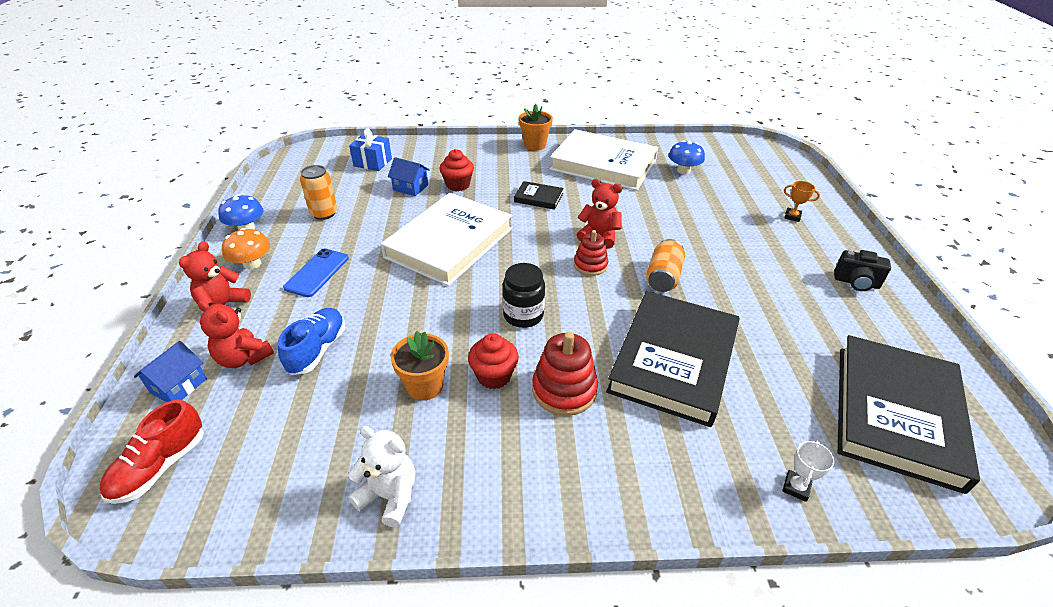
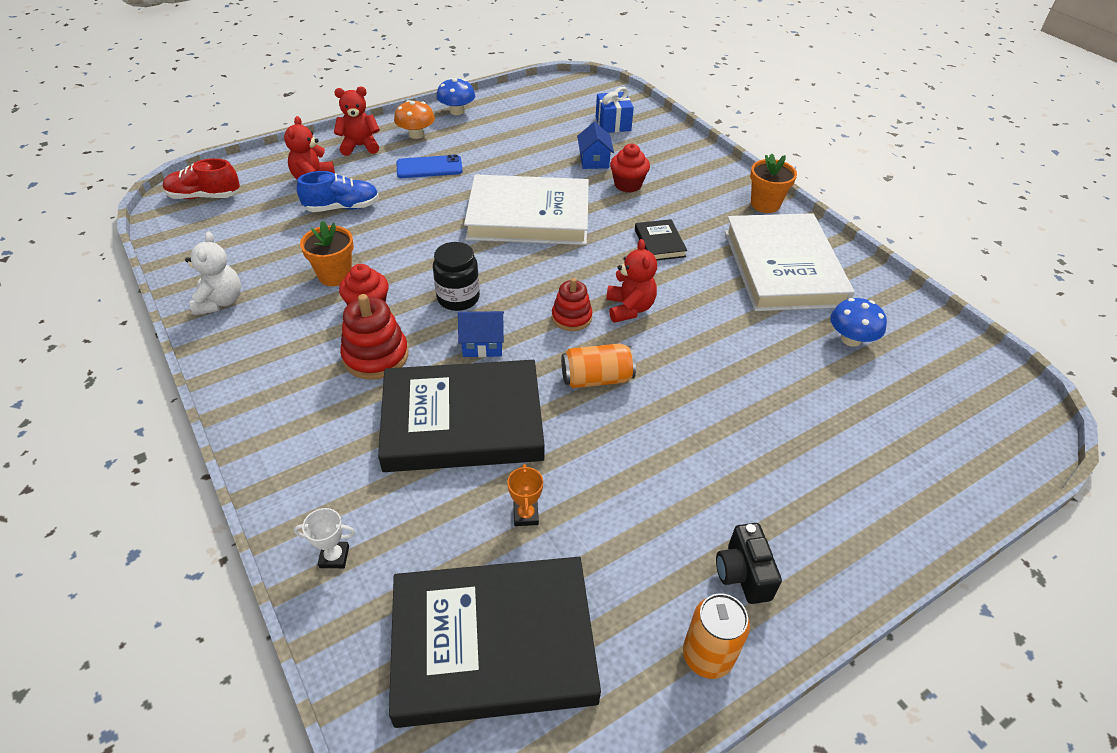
camera: 60 degrees right, 5 degrees up
(178, 385) = (273, 168): blue house -> blue house (482, 344)
(324, 213) = (509, 135): orange can -> orange can (707, 656)
(792, 216) = (849, 476): orange trophy -> orange trophy (526, 515)

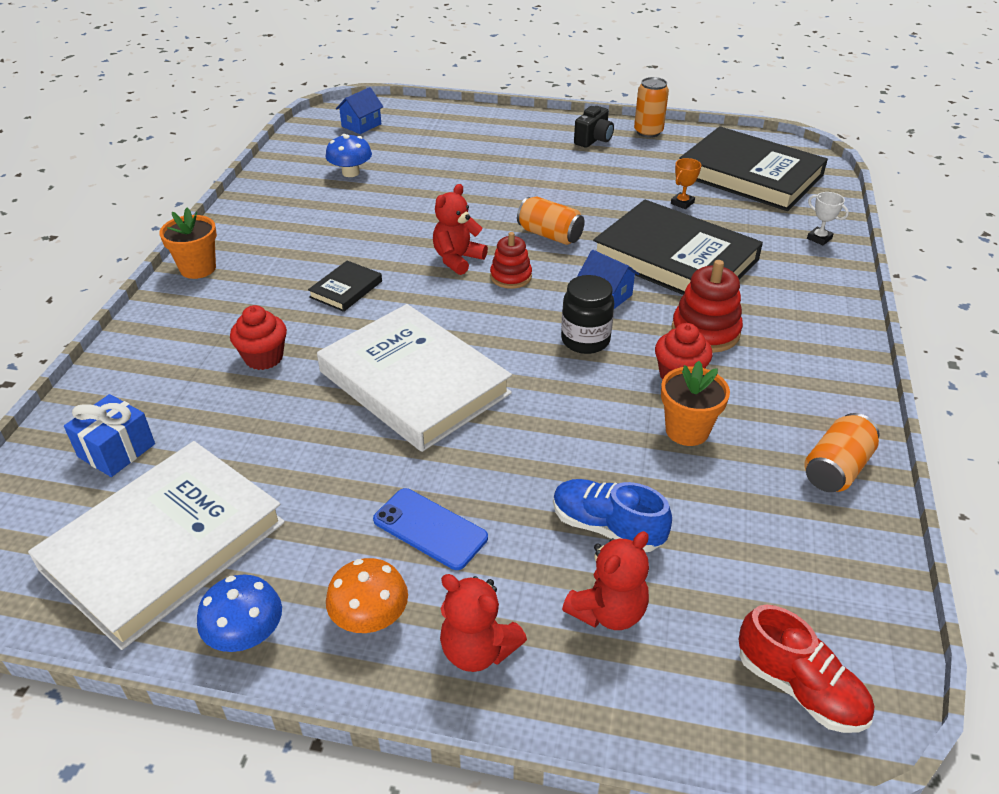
camera: 135 degrees left, 5 degrees down
(220, 302) = (836, 469): white teddy bear -> orange can
(594, 160) = (238, 409): blue house -> blue house (361, 125)
(783, 267) = (297, 223): white book -> white book (164, 546)

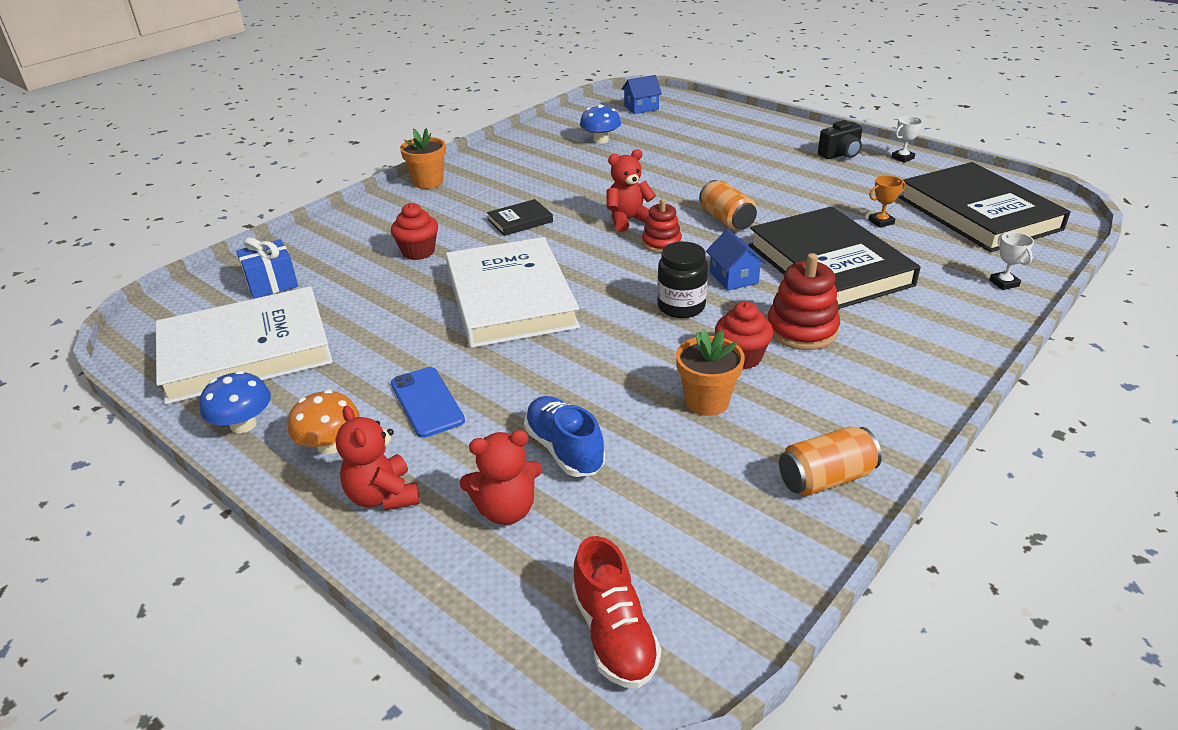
camera: 30 degrees right, 5 degrees down
(648, 132) = (902, 158): orange can -> white trophy

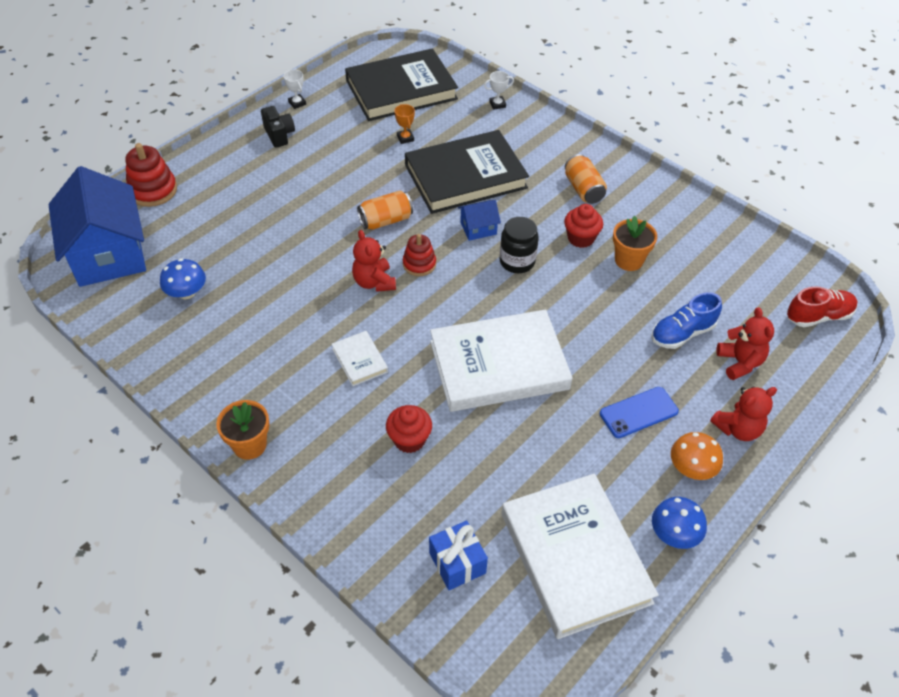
camera: 90 degrees left, 15 degrees up
(520, 221) = (360, 360): black book -> white book
(641, 108) = (108, 254): blue house -> blue house, size x2.34
(802, 330) = (549, 204): red stacking toy -> red stacking toy (153, 190)
(826, 478) = (693, 220): orange can -> orange can (583, 189)

